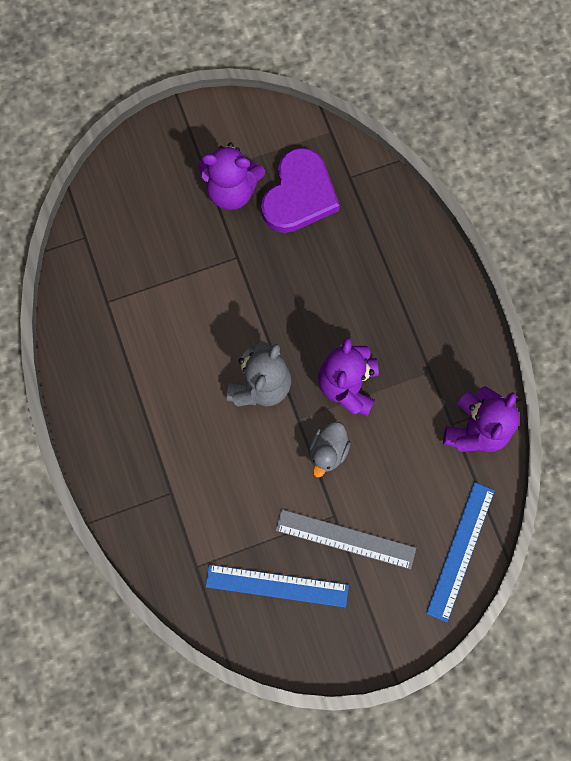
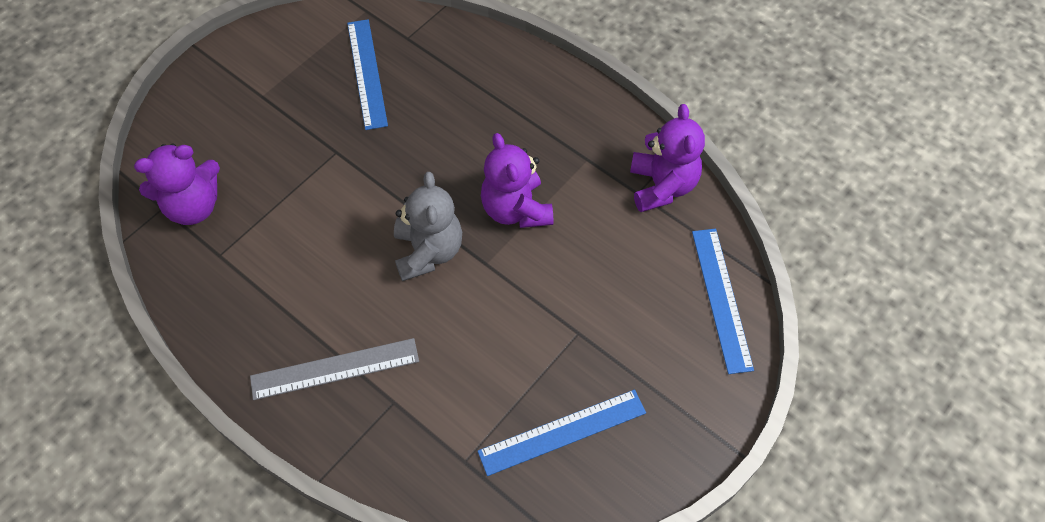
camera: 30 degrees left, 15 degrees down
(232, 191) = (297, 99): purple teddy bear -> purple teddy bear (193, 206)
(299, 195) = (367, 73): purple heart -> blue ruler
(328, 451) = (534, 277): grey duck -> none
(345, 539) = (603, 348): grey ruler -> grey ruler (335, 369)

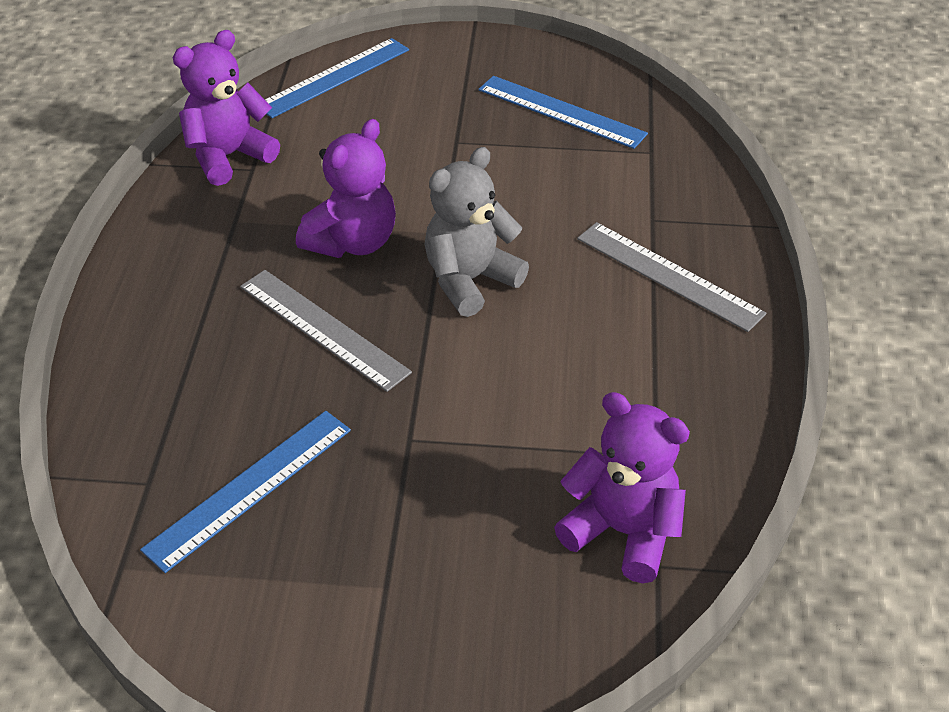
camera: 125 degrees left, 15 degrees down
(451, 156) = (323, 328): none -> grey ruler

